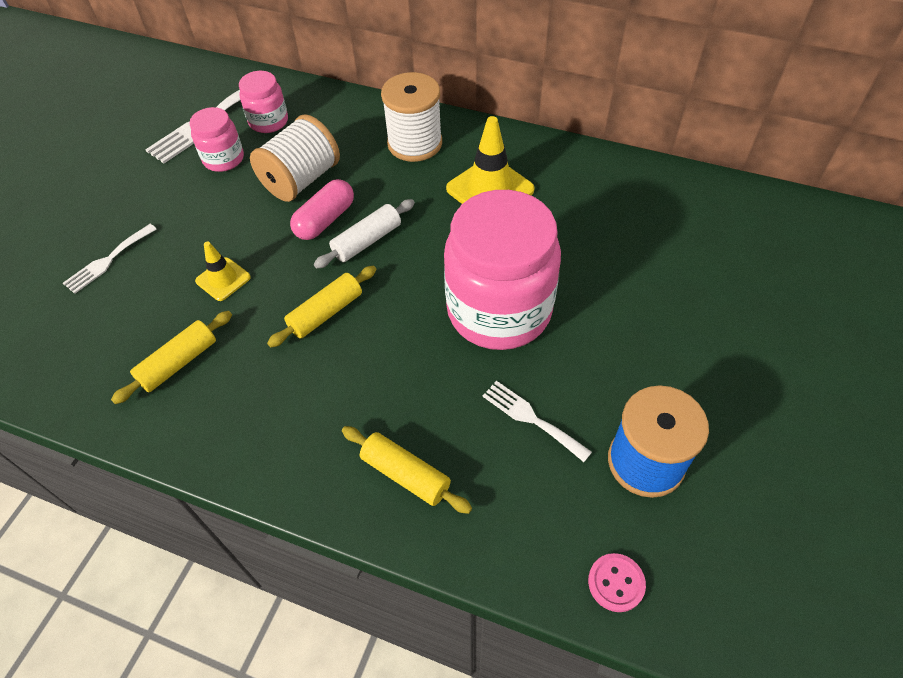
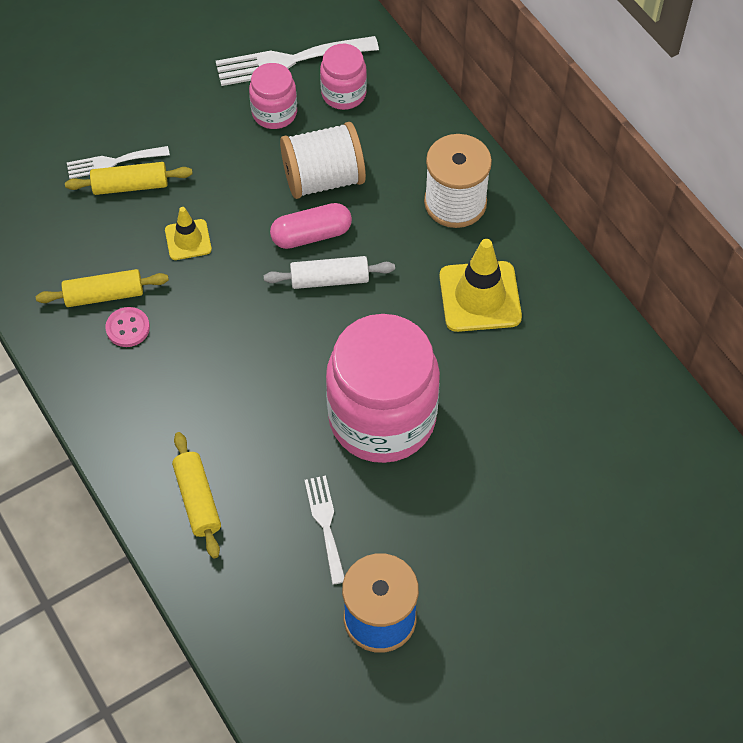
camera: 35 degrees right, 5 degrees up
(326, 313) = (244, 326): yellow rolling pin -> yellow rolling pin (130, 186)
(616, 583) = (275, 680): pink button -> pink button (128, 328)

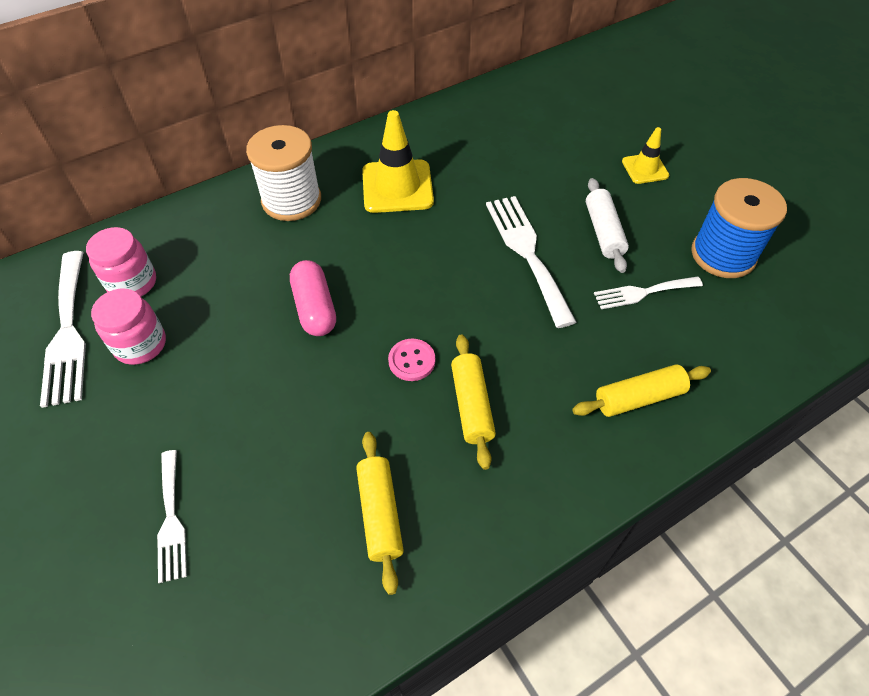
camera: 90 degrees left, 5 degrees down
(128, 328) = (428, 482): pink button -> pink button (412, 361)
(130, 186) = (214, 495): yellow rolling pin -> yellow rolling pin (472, 405)
(188, 240) = (307, 424): yellow traffic cone -> yellow traffic cone (645, 168)
(323, 179) = (243, 299): white spool -> none
(329, 279) = (371, 292): white rolling pin -> white rolling pin (603, 232)
(382, 418) = (527, 253): pink jar -> white fork

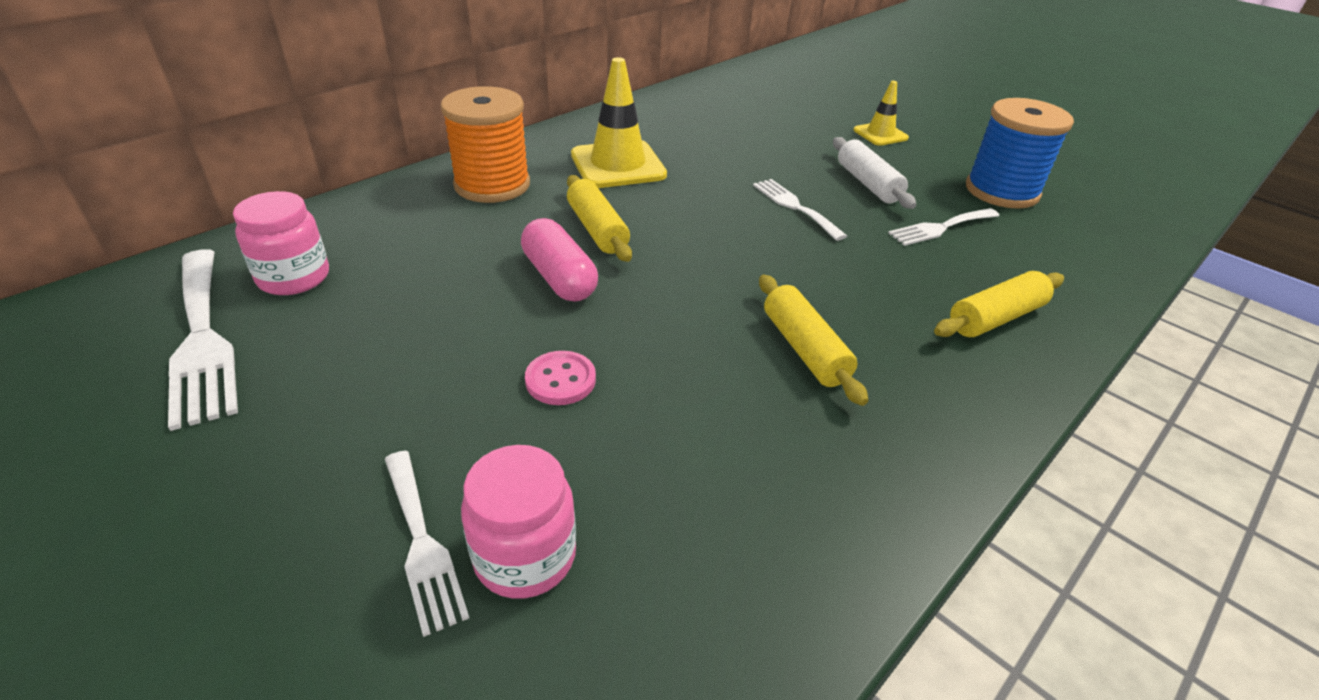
camera: 15 degrees left, 15 degrees down
(140, 344) = (320, 340): pink jar -> pink jar (525, 556)
(291, 200) = (492, 185): white spool -> orange spool
(380, 514) = (740, 483): yellow rolling pin -> yellow rolling pin (597, 229)
(412, 361) = (707, 315): pink button -> pink button (560, 380)
(527, 253) = (795, 206): white fork -> white fork, size x0.60

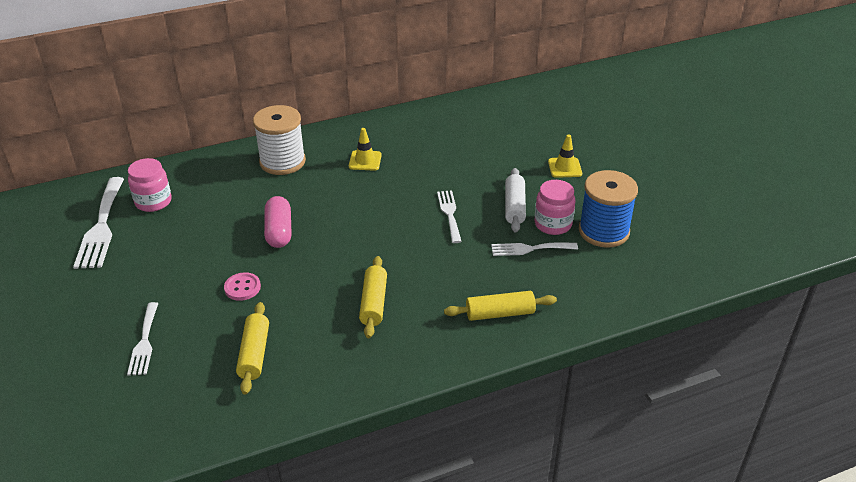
camera: 25 degrees right, 0 degrees up
(492, 185) = (282, 162): orange spool -> white spool
(525, 556) = (179, 359): pink jar -> pink jar (553, 224)
(597, 229) = (320, 205): yellow rolling pin -> yellow rolling pin (254, 354)
(618, 165) = (365, 161): yellow traffic cone -> yellow traffic cone, size x0.57

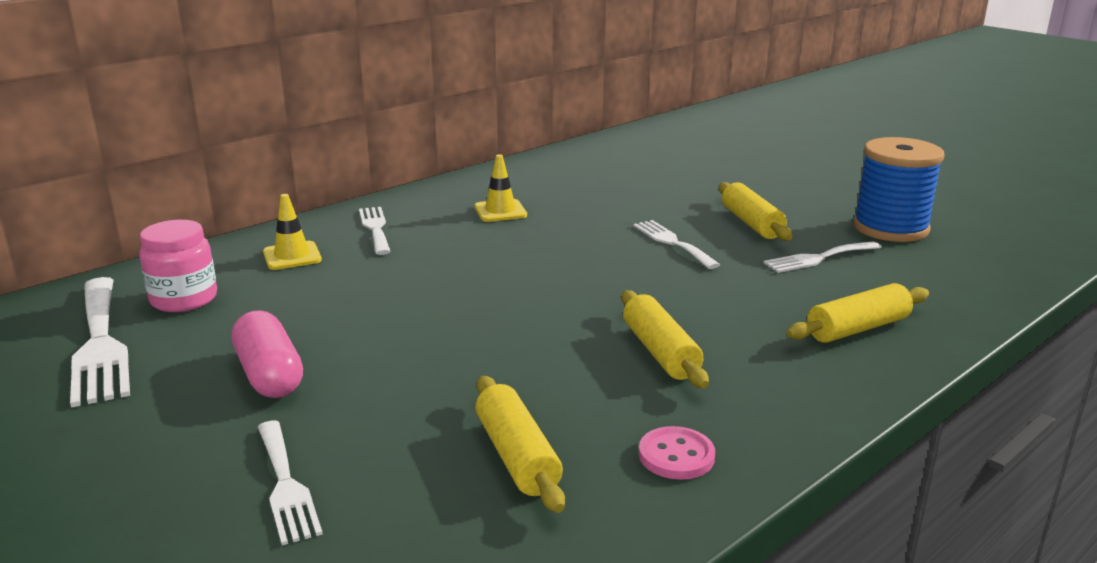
camera: 20 degrees left, 15 degrees down
(242, 288) = (423, 374): pink button -> pink button (676, 456)
(279, 231) = (431, 299): pink capsule -> pink capsule (269, 375)
(282, 162) = (375, 228): white spool -> white fork
(514, 206) = (751, 223): white rolling pin -> yellow rolling pin
(553, 224) = (820, 231): pink jar -> none
(564, 168) = (773, 182): yellow traffic cone -> yellow traffic cone (292, 256)

